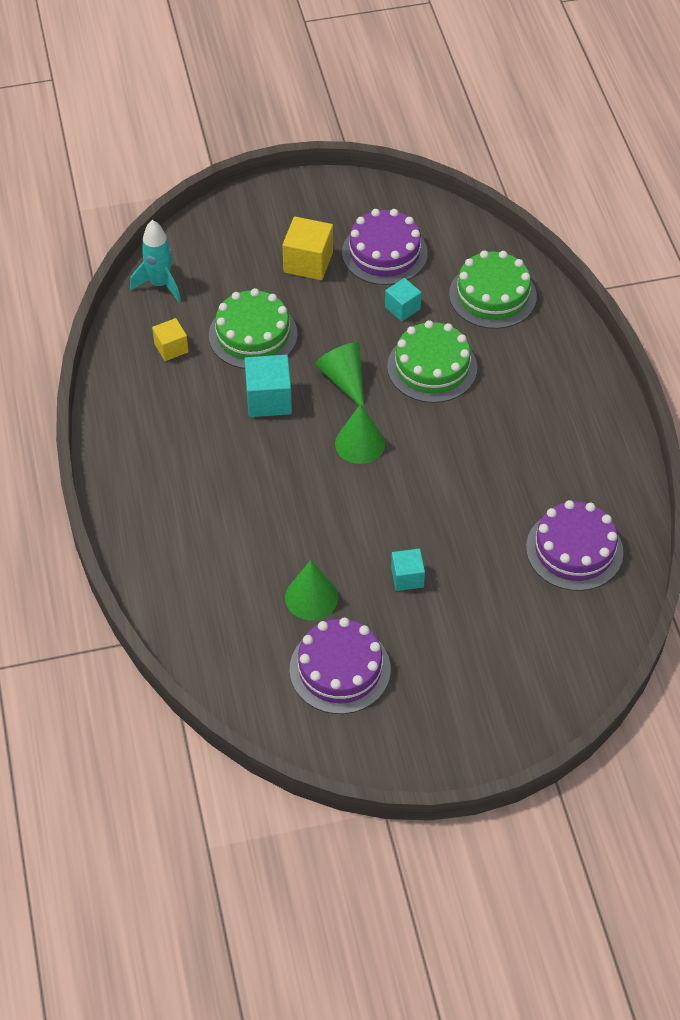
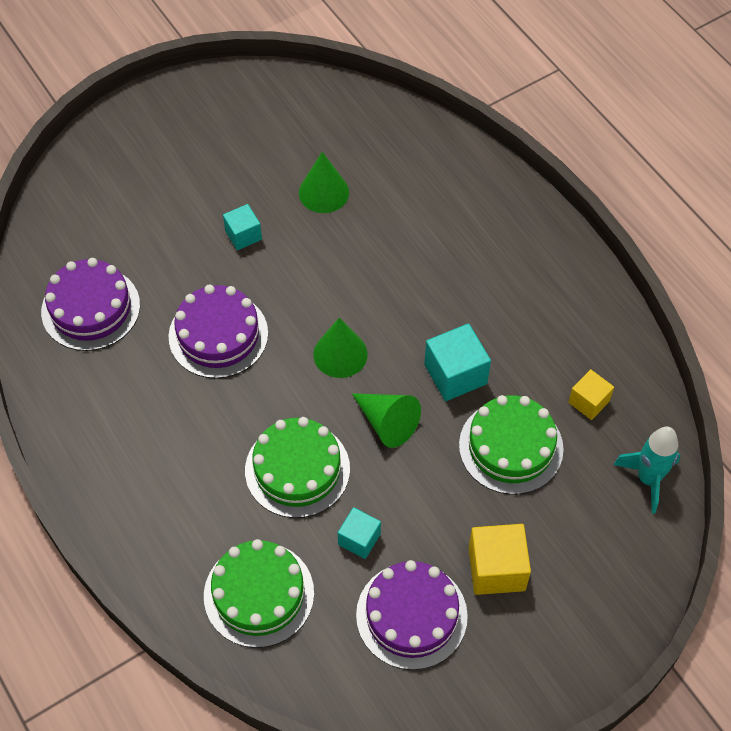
camera: 160 degrees right, 5 degrees up
(340, 669) = (274, 142): purple cake -> purple cake (218, 335)

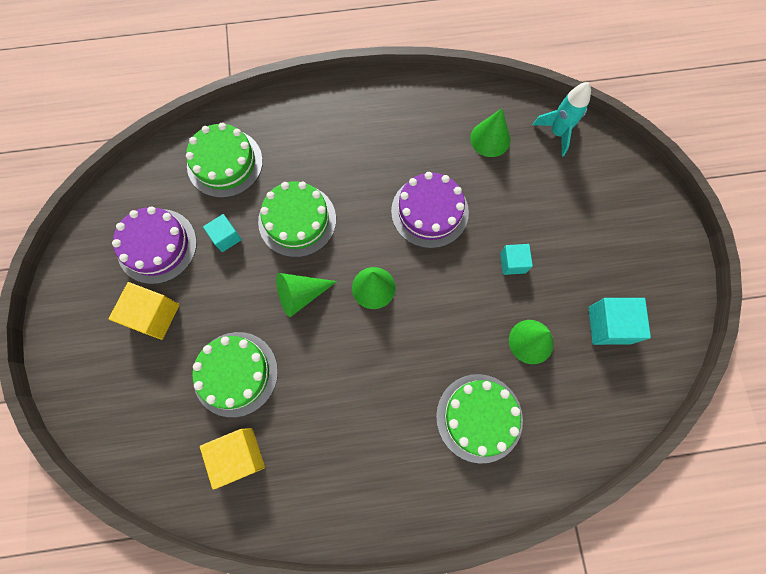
camera: 115 degrees right, 15 degrees up
(91, 308) = (490, 139): purple cake -> green cone
(426, 210) = (479, 417): none -> green cake
(455, 374) = (315, 363): turquoise cube -> turquoise cube (609, 325)
(588, 402) = (239, 455): yellow cube -> yellow cube, size x1.60
(648, 479) = (153, 464): turquoise rocket -> turquoise rocket (557, 133)

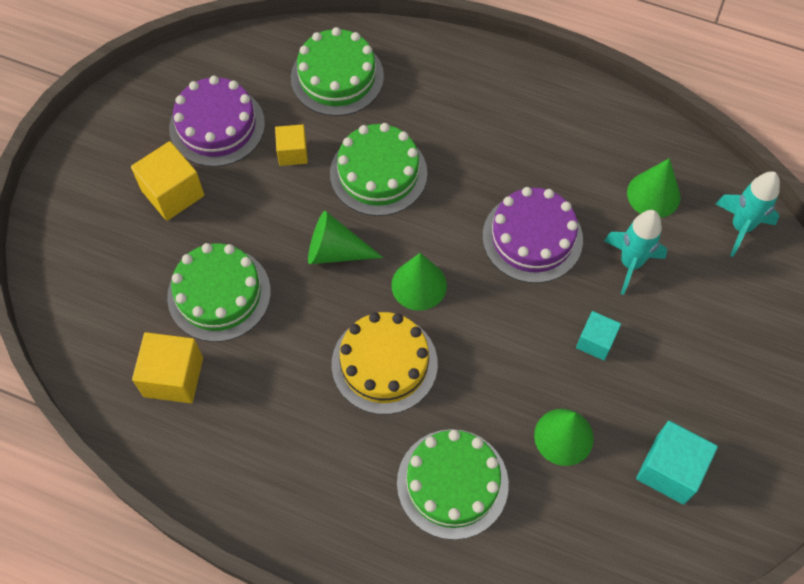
camera: 30 degrees right, 10 degrees down
(226, 237) = (292, 153): turquoise cube -> yellow cube
(383, 358) = (384, 364): none -> yellow cake
(503, 195) = (630, 263): none -> turquoise rocket

